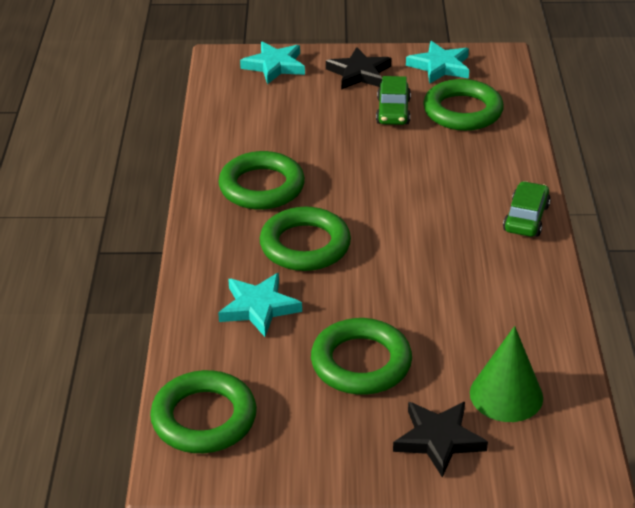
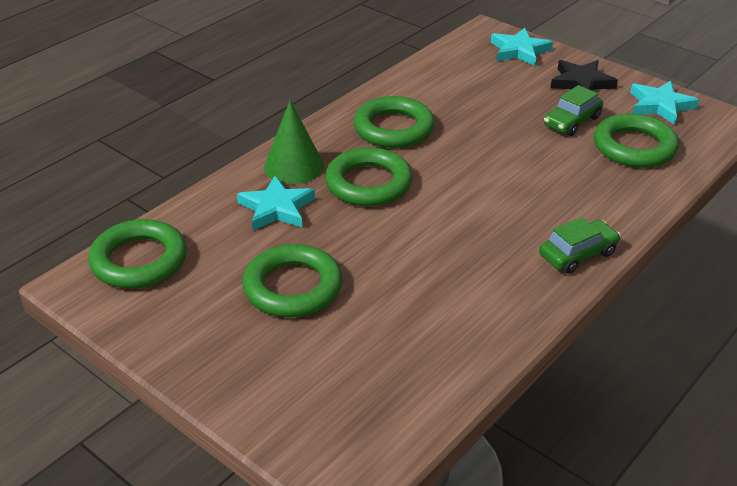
camera: 40 degrees right, 0 degrees up
(438, 440) = (270, 378): black star -> none
(506, 395) = (368, 379): green cone -> green cone (294, 166)

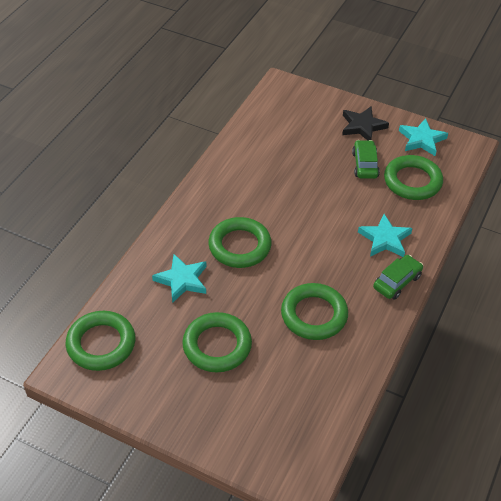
camera: 15 degrees left, 10 degrees up
(294, 166) = (181, 240): green cone -> none
(393, 128) = (241, 192): green ring -> green ring (314, 315)
(519, 51) = (310, 101): turquoise star -> turquoise star (385, 239)
(572, 121) = (365, 165): green car -> green car turned 150 degrees clockwise

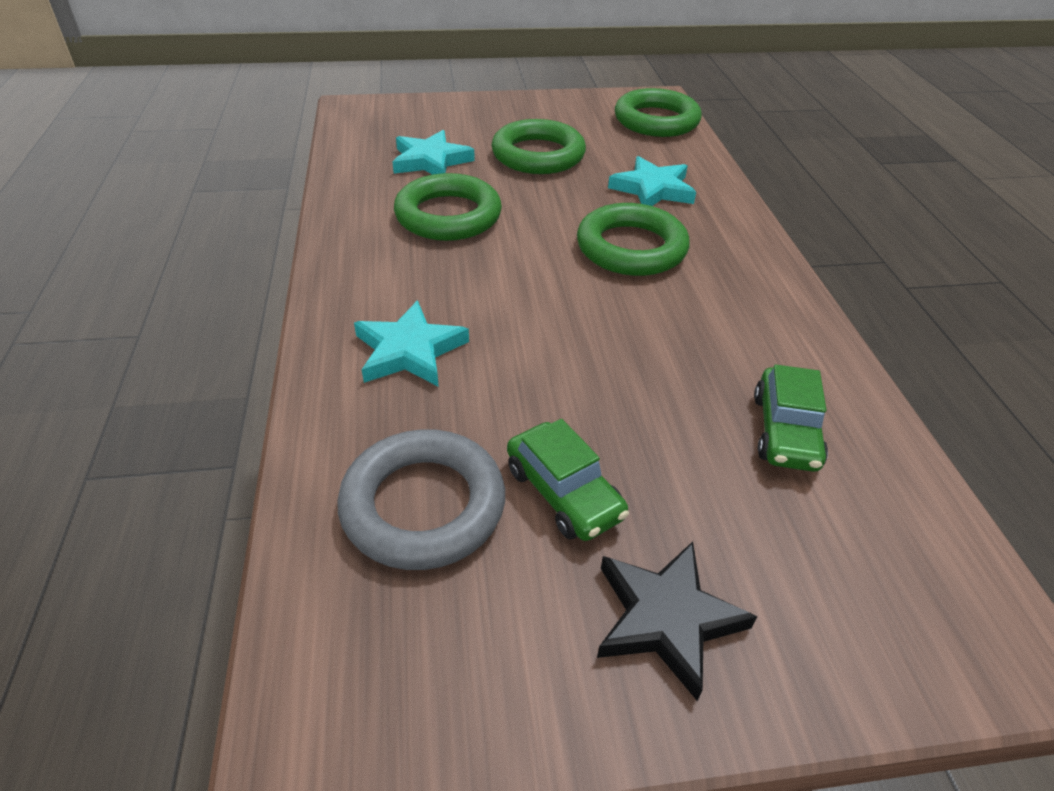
camera: 145 degrees right, 5 degrees down
(397, 282) = (348, 295): green car -> green car (785, 431)
(412, 181) = (423, 505): green ring -> grey ring
(421, 139) = (472, 670): turquoise star -> turquoise star (431, 161)

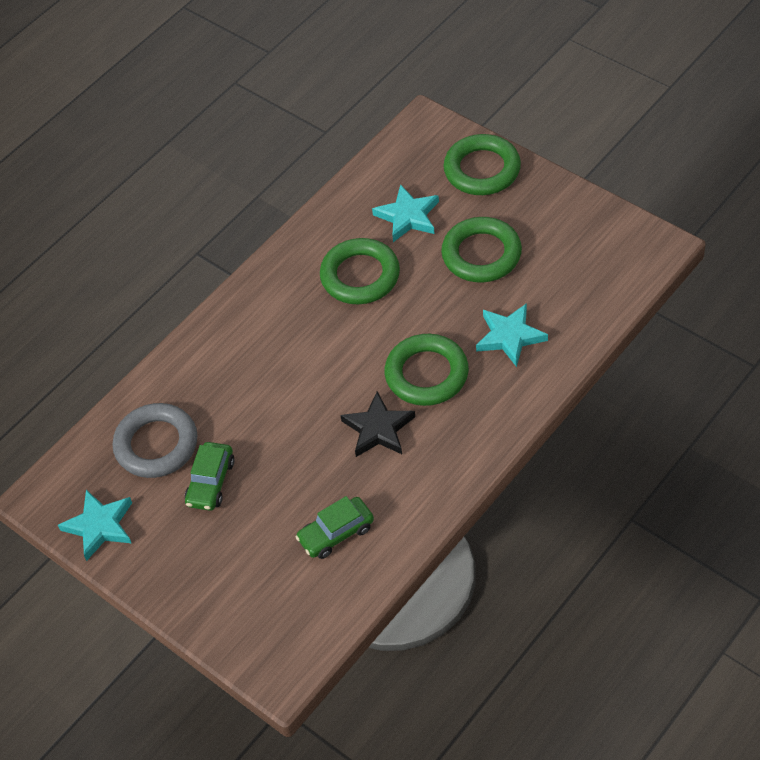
camera: 55 degrees right, 10 degrees up
(409, 350) = (235, 361): turquoise star -> turquoise star (100, 526)
(656, 120) = (615, 271): green ring -> green ring (482, 169)
(666, 618) = (183, 557): black star -> black star (378, 429)

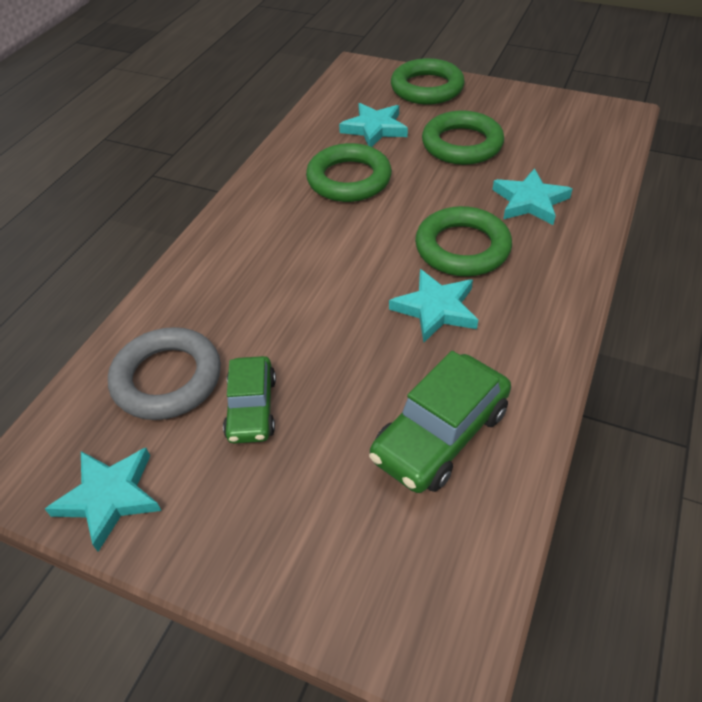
camera: 20 degrees left, 5 degrees down
(336, 533) = (440, 434): green car -> green car, size x1.53
(378, 429) = (436, 309): black star -> turquoise star

